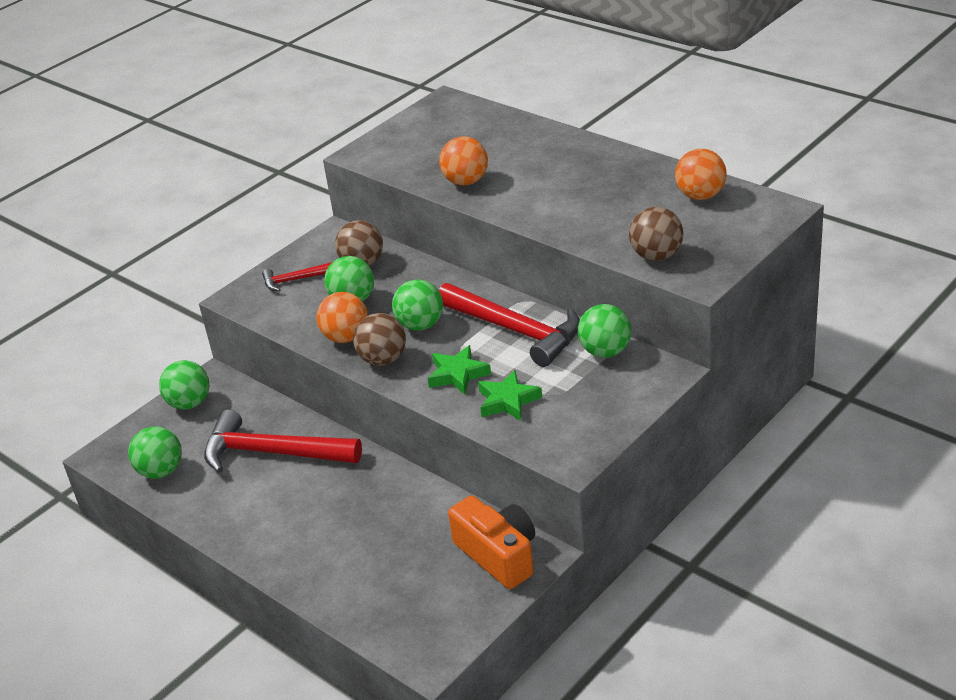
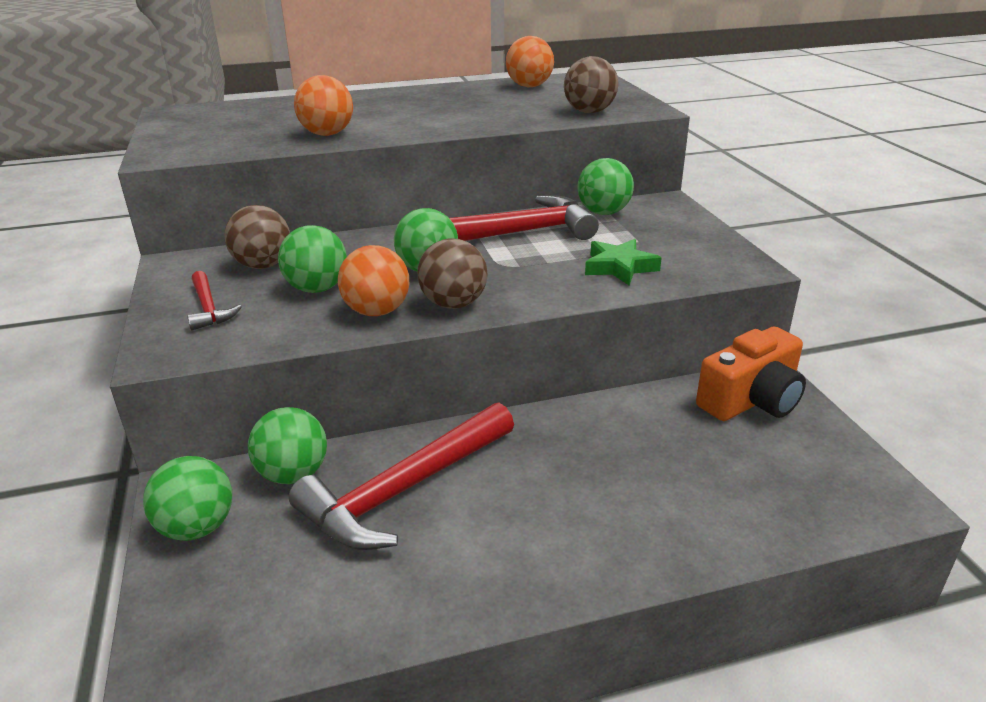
camera: 60 degrees left, 5 degrees down
(161, 471) = (300, 614): green ball -> green ball (293, 474)
(294, 280) = (209, 308): red hammer -> red hammer turned 45 degrees counterclockwise
(458, 374) = (541, 276): green star -> none
(498, 555) = (751, 400): orange camera -> orange camera turned 150 degrees clockwise

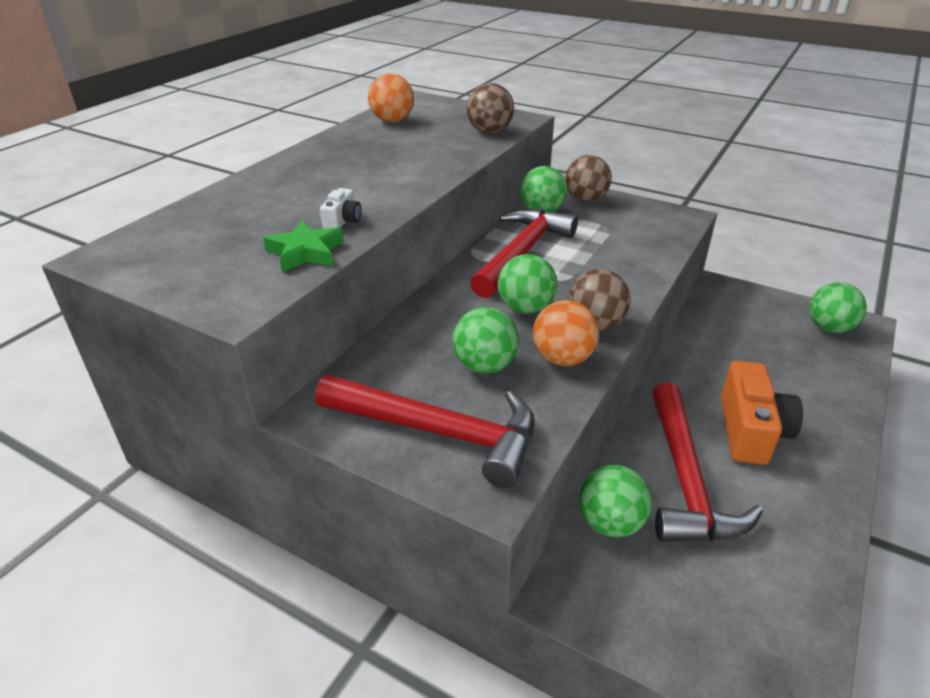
camera: 45 degrees left, 5 degrees up
(197, 527) = (627, 610): green ball -> green ball (829, 328)
(209, 308) = (440, 432): red hammer -> red hammer, size x2.06
(263, 265) = (399, 371): brown ball -> brown ball (585, 199)
(327, 134) = (343, 221): orange ball -> white camera
(619, 267) = (627, 248): green star -> green star (305, 252)
(751, 400) = (733, 304): orange camera -> orange camera (750, 431)

